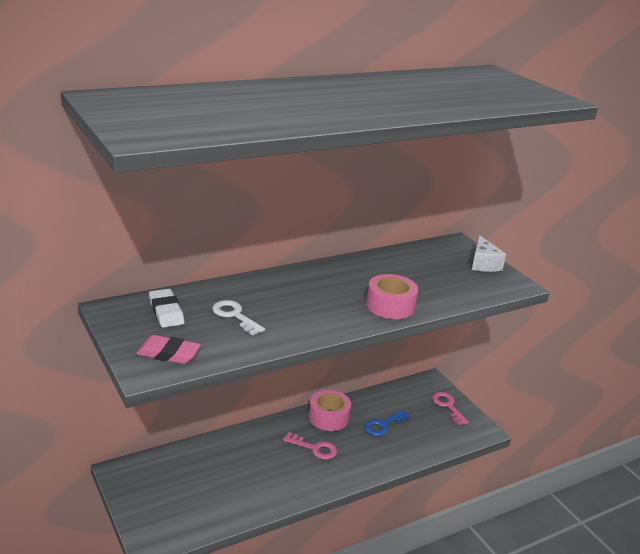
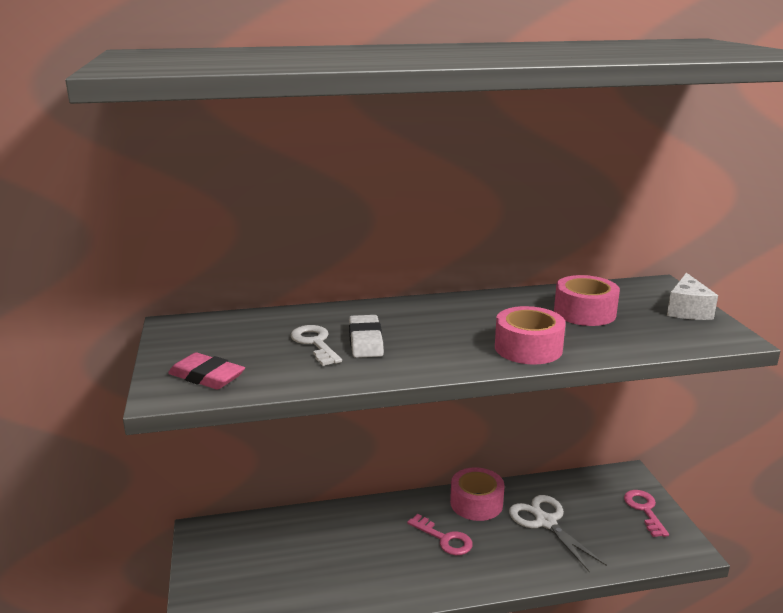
camera: 20 degrees right, 5 degrees down
(166, 312) = (236, 332): white eraser -> white eraser (365, 341)
(383, 425) = (546, 522): blue key -> white scissors
(416, 271) = (584, 312): none -> pink tape

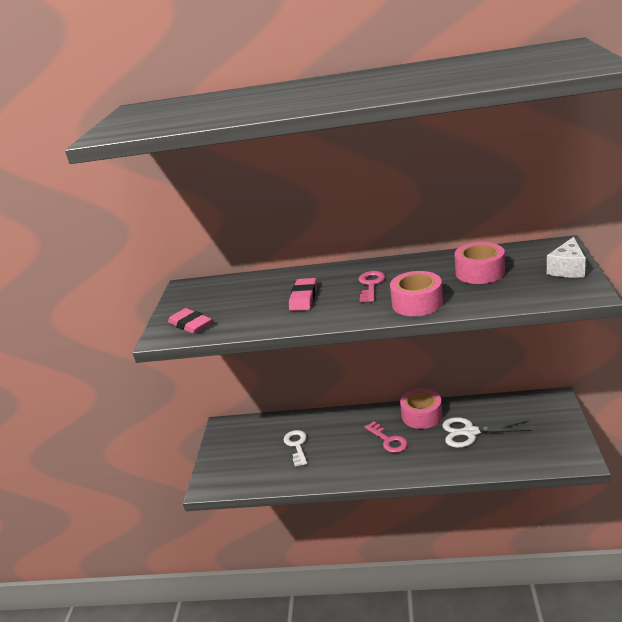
camera: 20 degrees right, 5 degrees up
(315, 343) = (269, 300): white key -> white key (297, 445)
(365, 341) = (303, 298): white eraser -> pink eraser
(546, 522) = (470, 432): white scissors -> white scissors turned 75 degrees counterclockwise
(644, 510) = (556, 427): pink key -> pink key (371, 285)

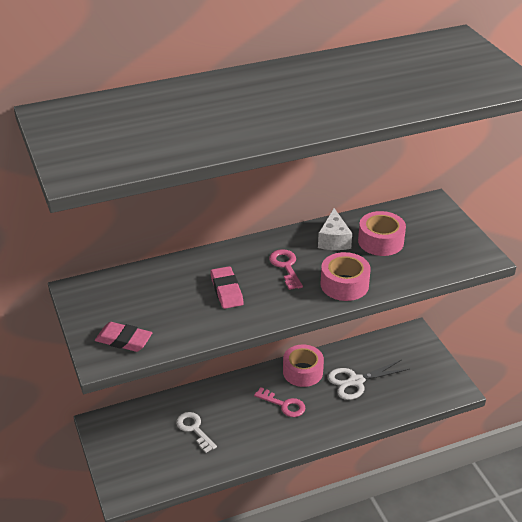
camera: 30 degrees left, 10 degrees up
(567, 269) = (454, 231): white cheese -> white cheese (334, 240)

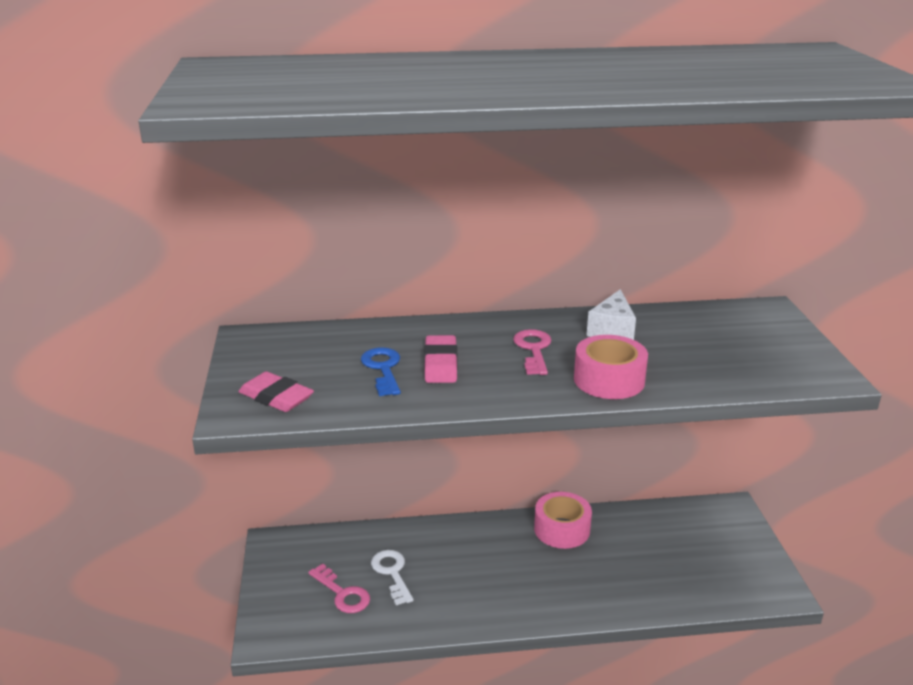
camera: 15 degrees right, 10 degrees down
(188, 302) = (383, 369): none -> blue key
(284, 405) = (523, 565): pink key -> pink key (343, 594)
(356, 381) = (633, 554): white scissors -> none
(380, 241) = (679, 340): pink tape -> none

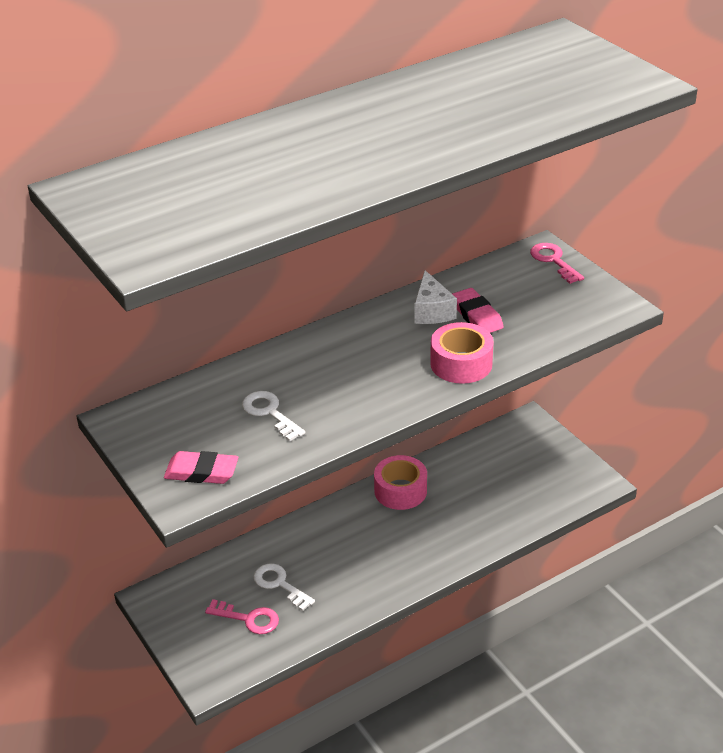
camera: 25 degrees left, 10 degrees up
(383, 369) = (269, 413): blue key -> white key
(441, 364) = (315, 392): pink eraser -> pink eraser (476, 315)
(533, 349) = (381, 352): pink key -> pink key (553, 261)

